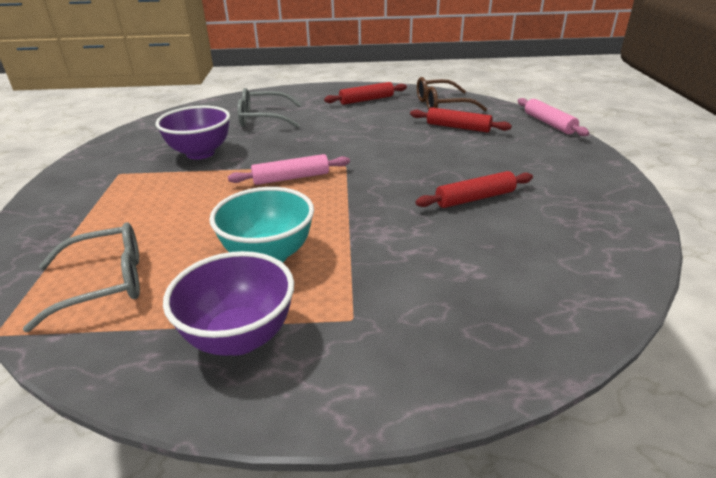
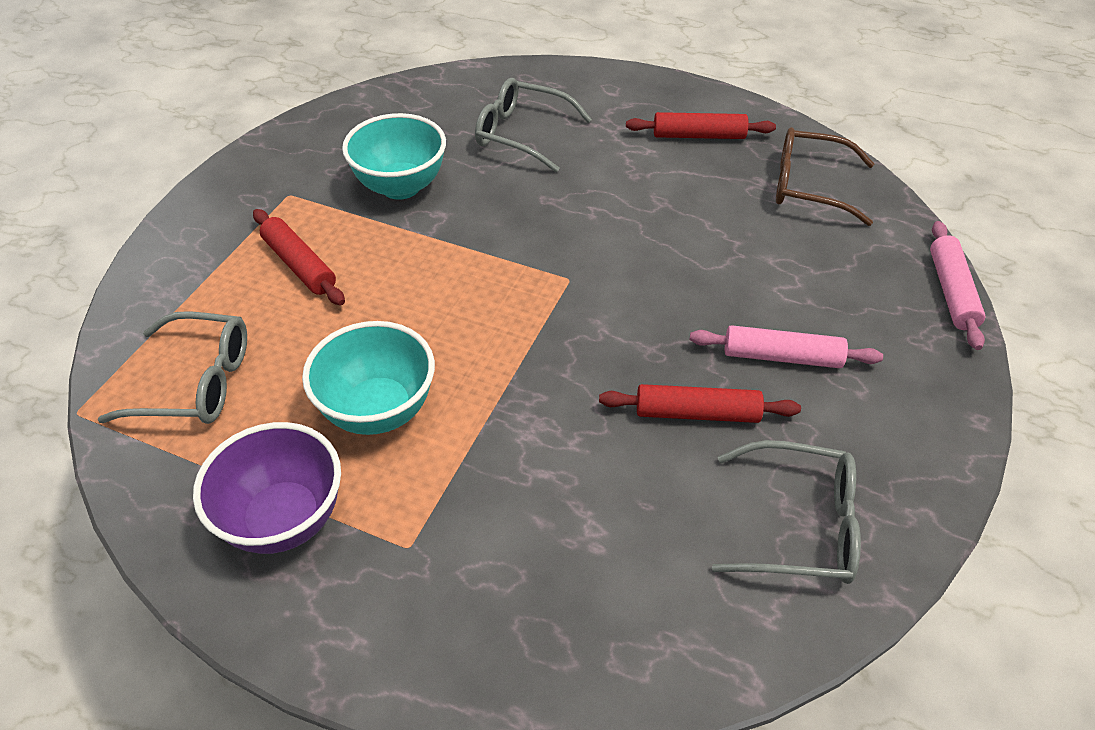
camera: 25 degrees right, 15 degrees up
(200, 153) = (401, 186): purple bowl -> turquoise bowl
(291, 178) = (484, 279): pink rolling pin -> pink rolling pin (781, 356)
(458, 127) = (793, 251): red rolling pin -> red rolling pin (300, 265)
(580, 226) = (800, 525): none -> grey glasses

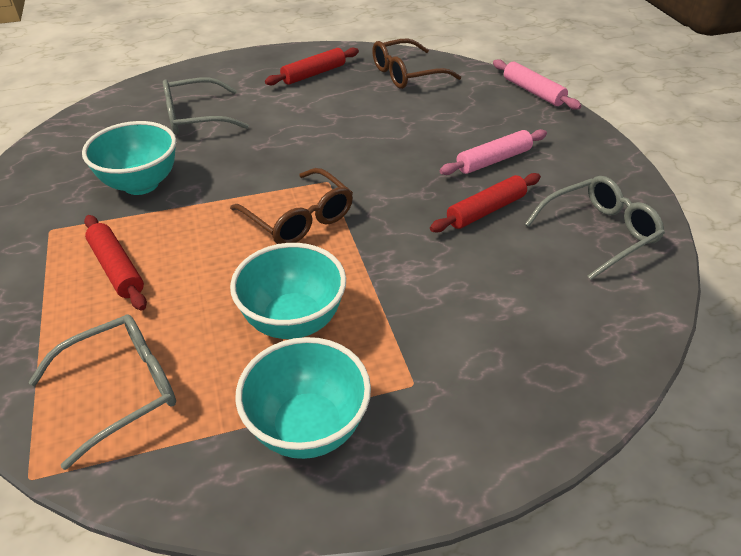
camera: 40 degrees left, 5 degrees down
(284, 519) = (308, 428): purple bowl -> turquoise bowl
(300, 265) = (117, 268): red rolling pin -> red rolling pin turned 45 degrees clockwise
(496, 306) = (299, 219): none -> brown glasses

